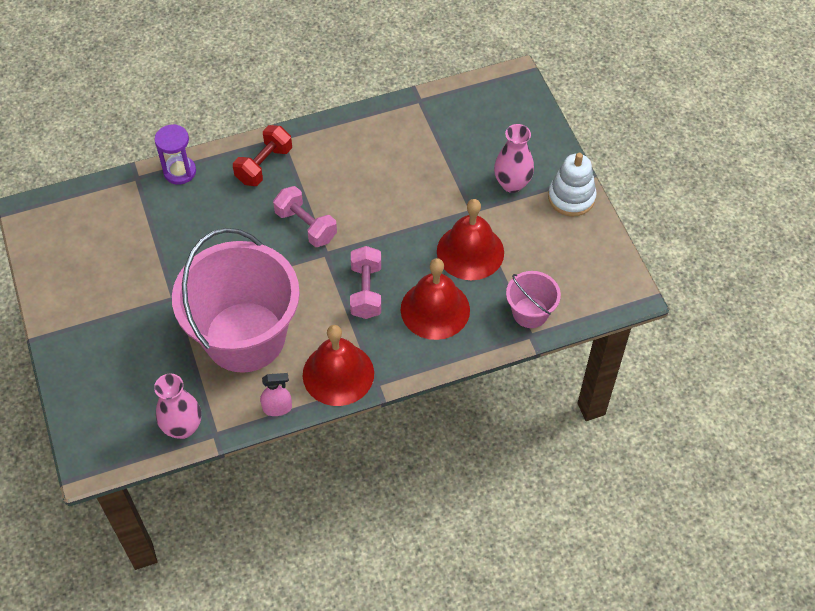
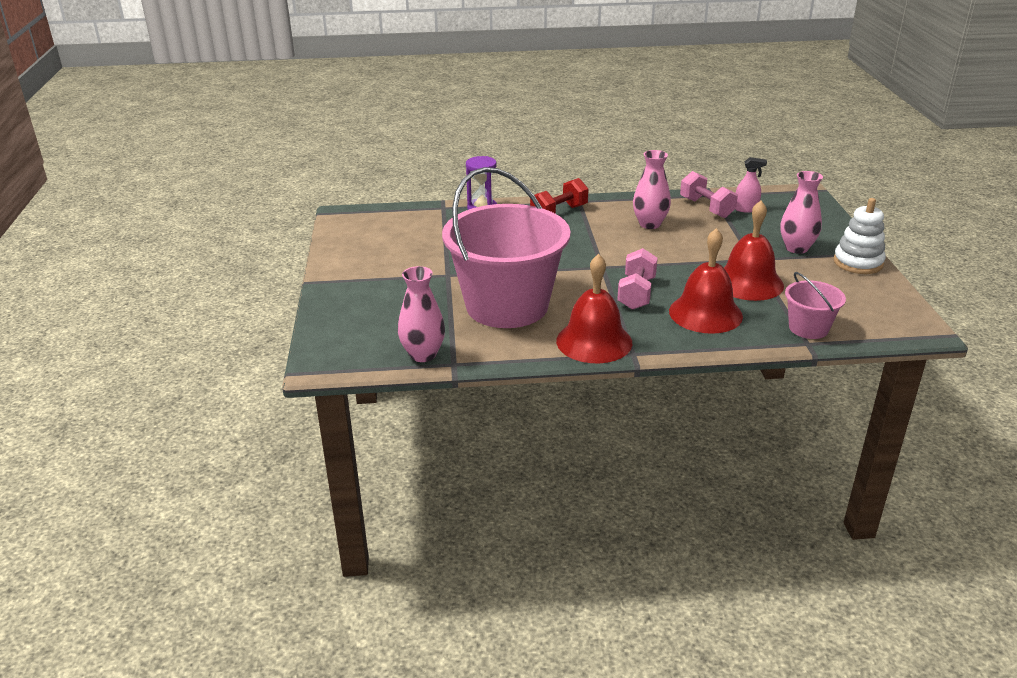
camera: 15 degrees right, 25 degrees down
(277, 408) = (524, 355): pink spray bottle -> pink spray bottle (746, 209)
(306, 226) = (587, 249): pink dumbbell -> pink dumbbell (706, 208)
(362, 168) = (649, 224): none -> pink vase

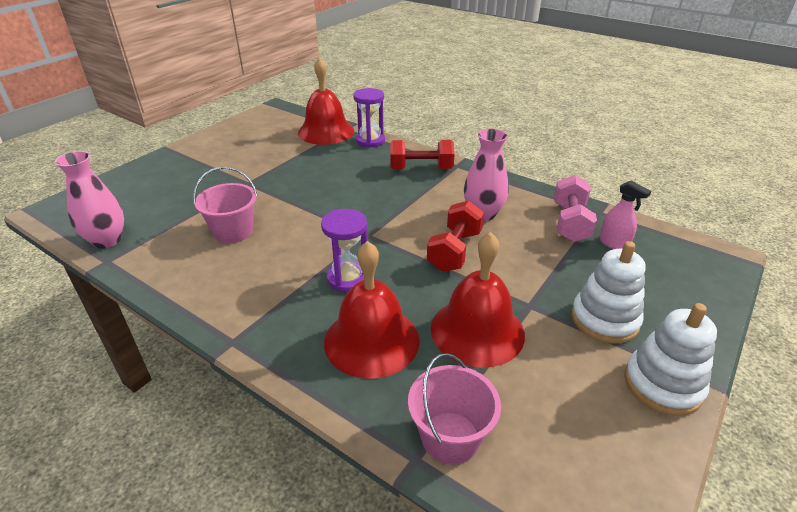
camera: 40 degrees right, 5 degrees up
(507, 306) = (233, 231): pink bucket -> pink bucket, size x0.45
(594, 341) = (227, 306): red bell -> red bell (326, 131)
(636, 293) = (348, 278): pink dumbbell -> purple hourglass
(670, 251) = (454, 251): none -> red dumbbell
(796, 248) = (604, 319): pink vase -> white stacking toy

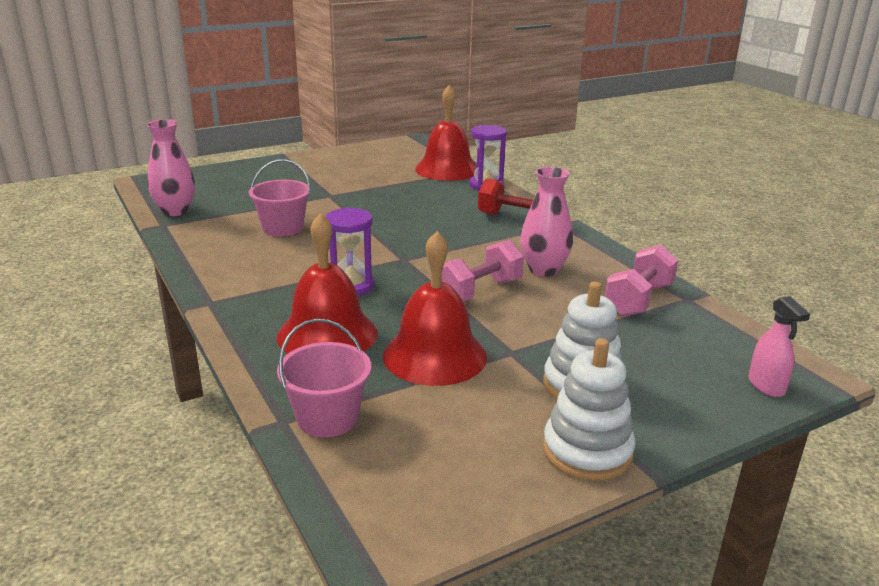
camera: 25 degrees right, 10 degrees down
(454, 251) = (479, 291): red dumbbell -> pink dumbbell
(614, 244) = (671, 329): pink spray bottle -> pink spray bottle (766, 386)

